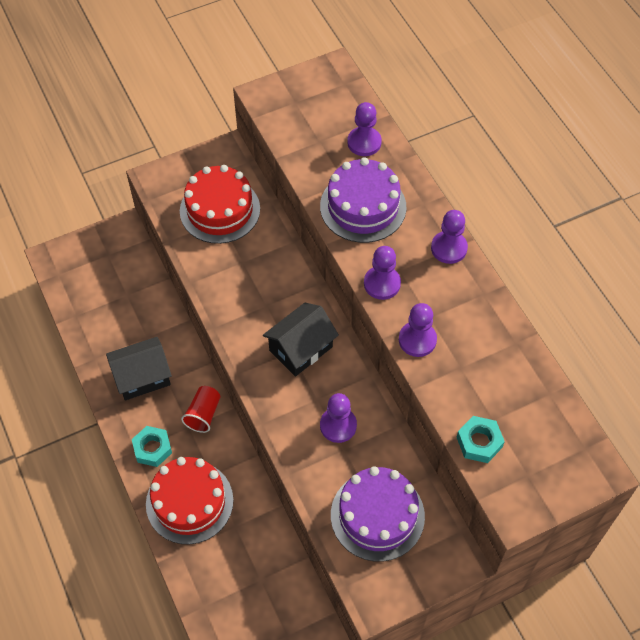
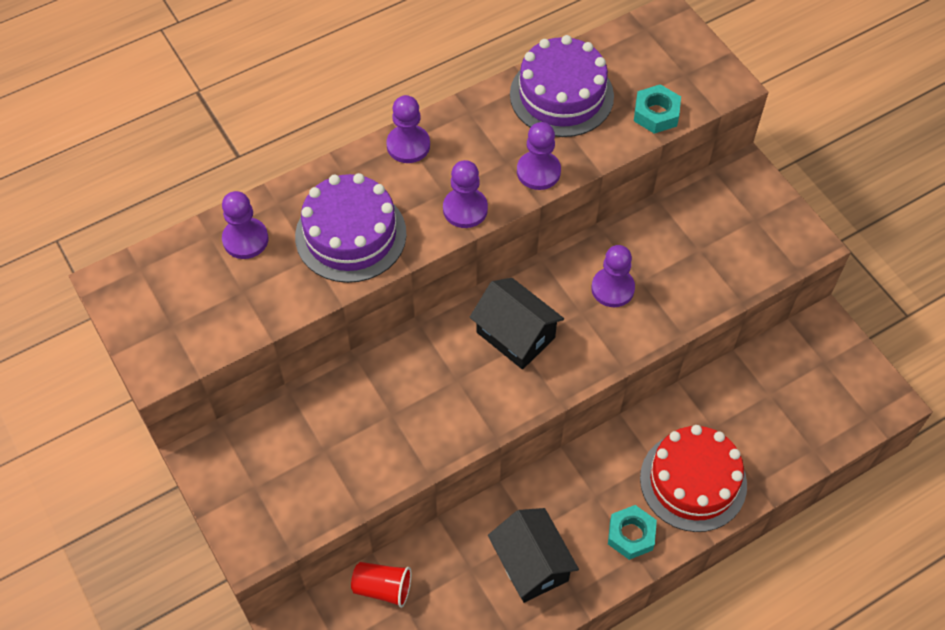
camera: 95 degrees left, 0 degrees up
(203, 414) = (575, 481): red cup -> red cup (383, 588)
(220, 210) = (307, 453): red cake -> none
(377, 515) = (713, 244): purple cake -> purple cake (561, 95)

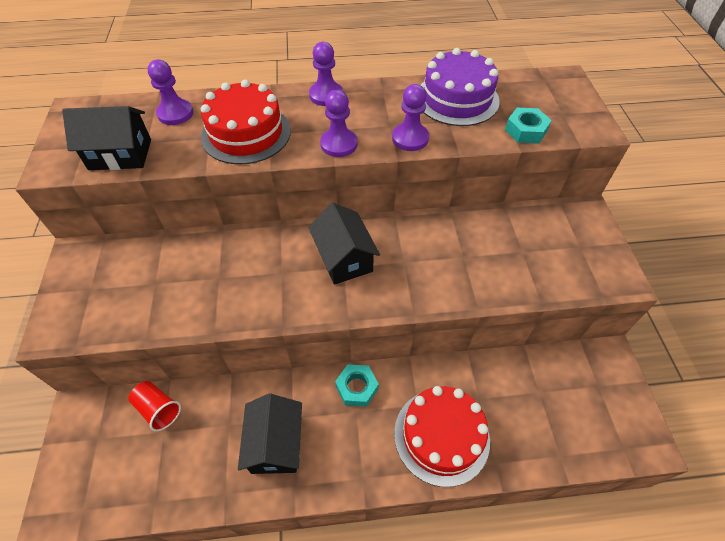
camera: 25 degrees right, 5 degrees down
(225, 319) = (120, 154): none -> black house
(350, 235) = (246, 133): purple cake -> red cake
(612, 288) = (437, 254): purple pawn -> none
(631, 535) = (367, 457): turquoise nut -> turquoise nut (357, 387)

